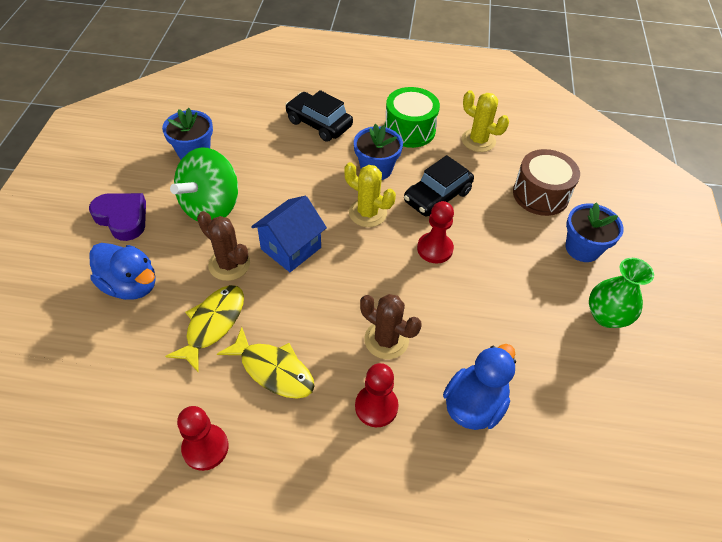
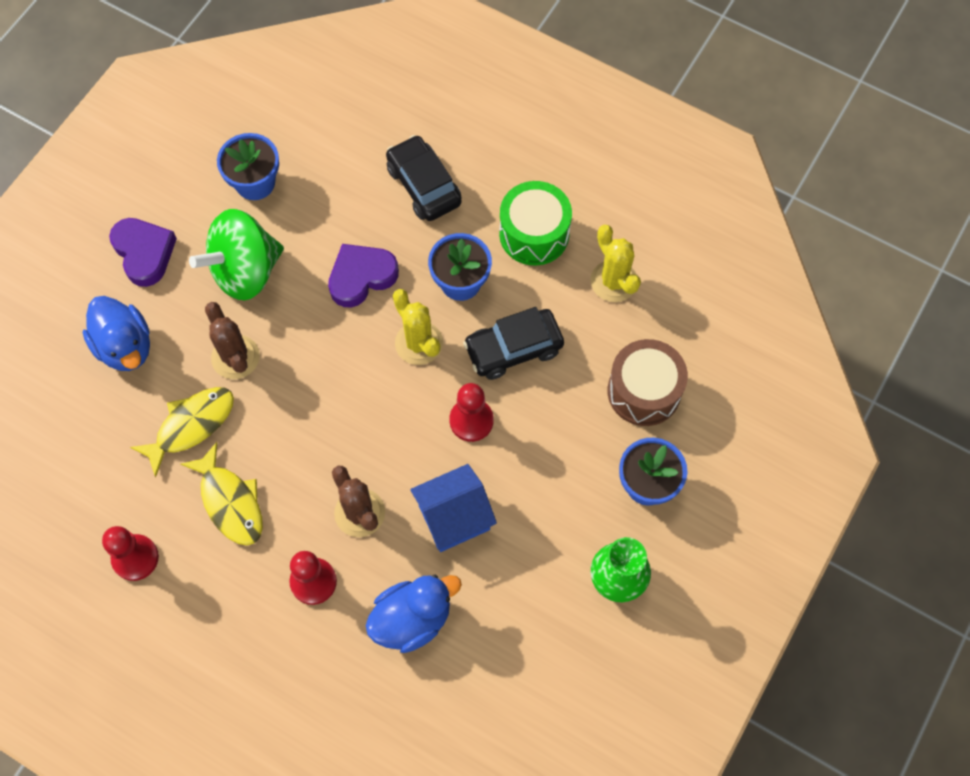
camera: 25 degrees right, 15 degrees up
(291, 248) = (310, 360): blue house -> blue house (454, 517)
(303, 186) = (361, 277): none -> purple heart

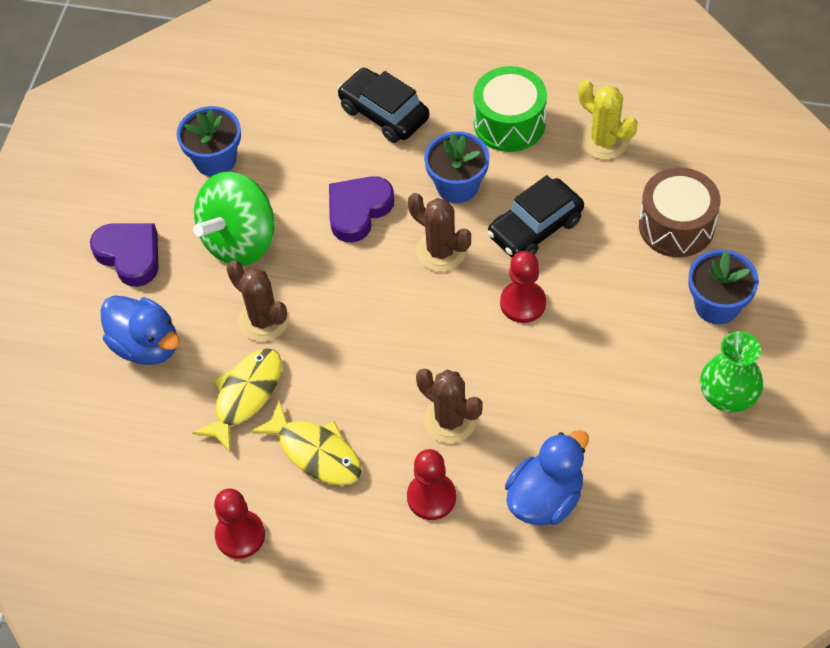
camera: 15 degrees left, 10 degrees down
(419, 343) = (441, 251): yellow cactus -> brown cactus
(454, 517) = (545, 394): blue house -> none

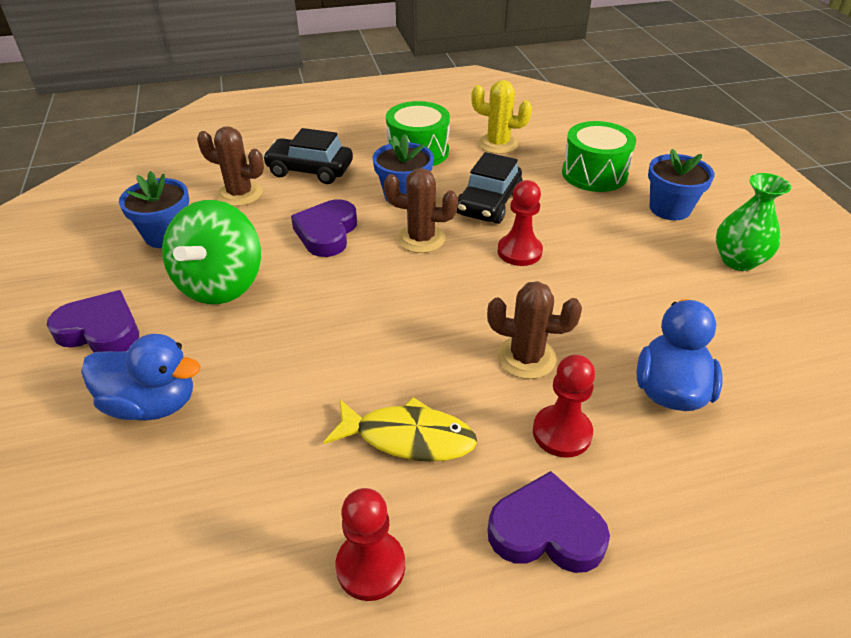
camera: 30 degrees left, 15 degrees down
(245, 396) = (296, 412): yellow fish -> none
(263, 320) = (280, 338): brown cactus -> brown cactus (240, 194)
(368, 563) = (546, 531): none -> purple heart
(676, 226) = (594, 174): brown drum -> green drum

